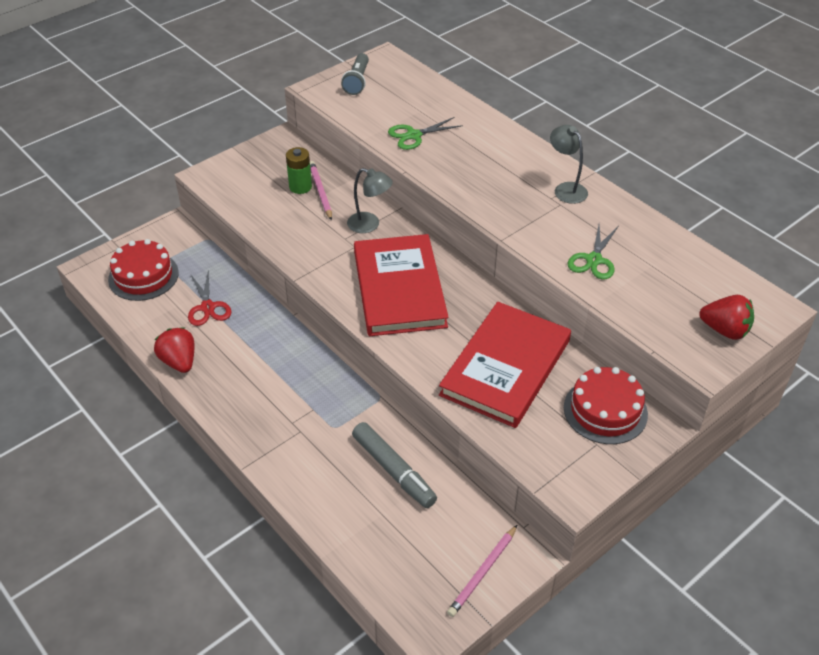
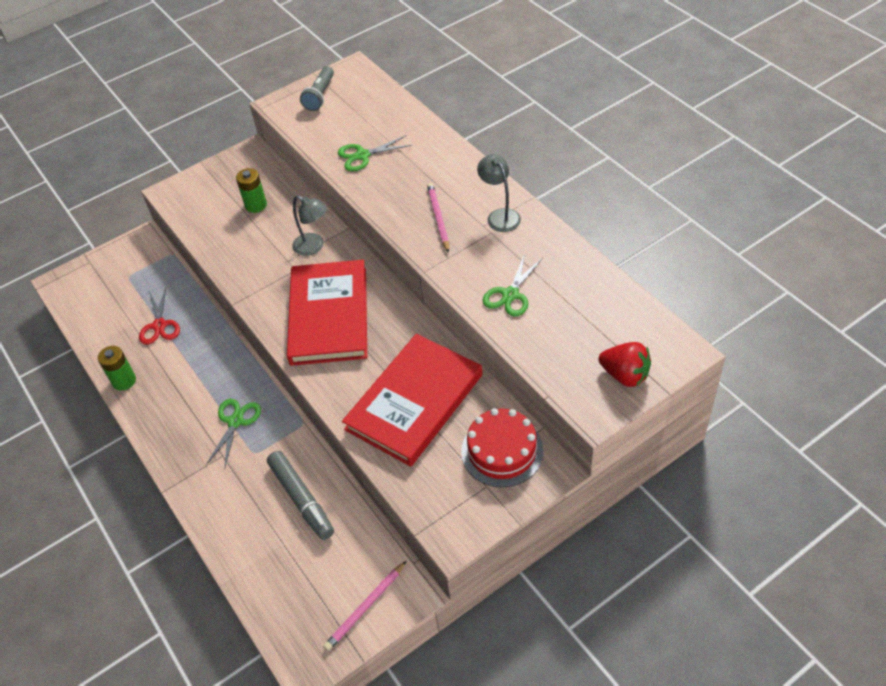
camera: 10 degrees right, 5 degrees up
(143, 276) = (106, 292): red cake -> none
(179, 361) = (124, 381): red strawberry -> green battery
(308, 398) = (235, 422): none -> green scissors
(320, 192) = (274, 210): pink pencil -> pink pencil (438, 218)

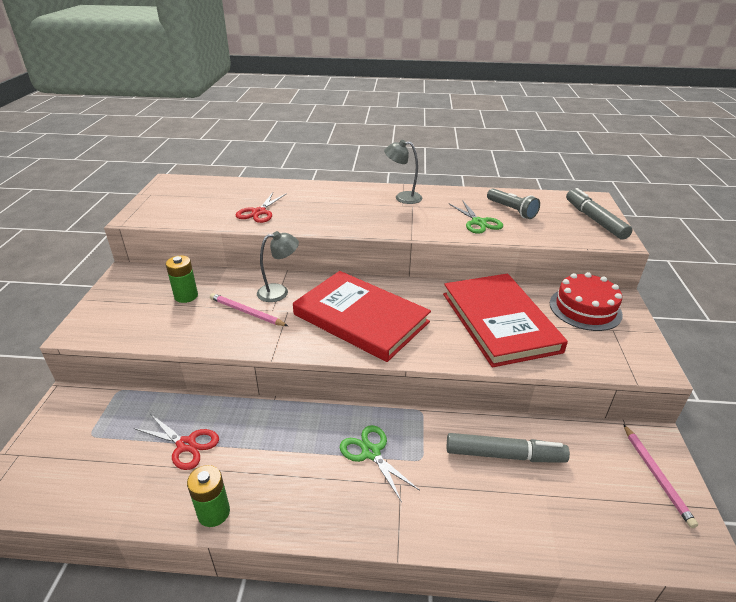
camera: 55 degrees left, 15 degrees down
(320, 95) = (166, 201): grey flashlight -> grey flashlight (511, 210)
(362, 155) = (259, 212): green scissors -> red scissors
(438, 218) = (369, 214): pink pencil -> pink pencil (246, 312)
(625, 375) = (594, 220): red strawberry -> grey marker

